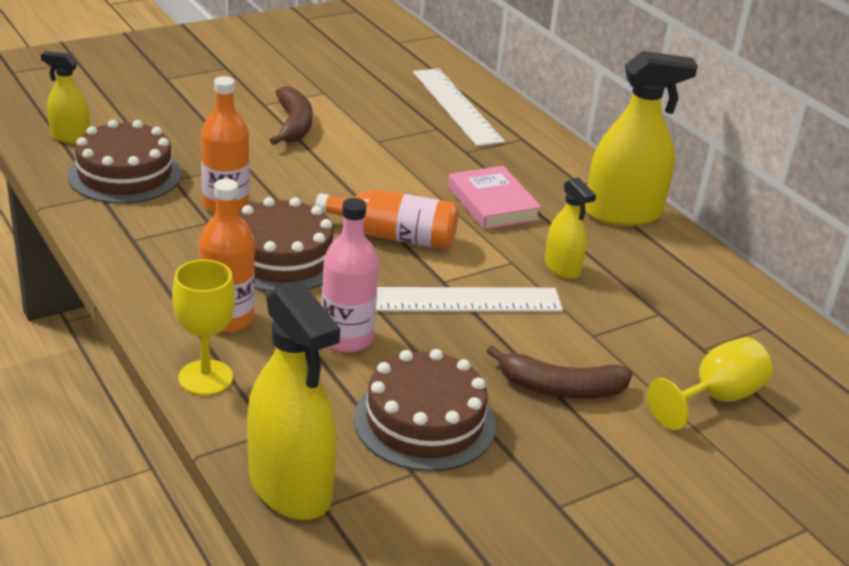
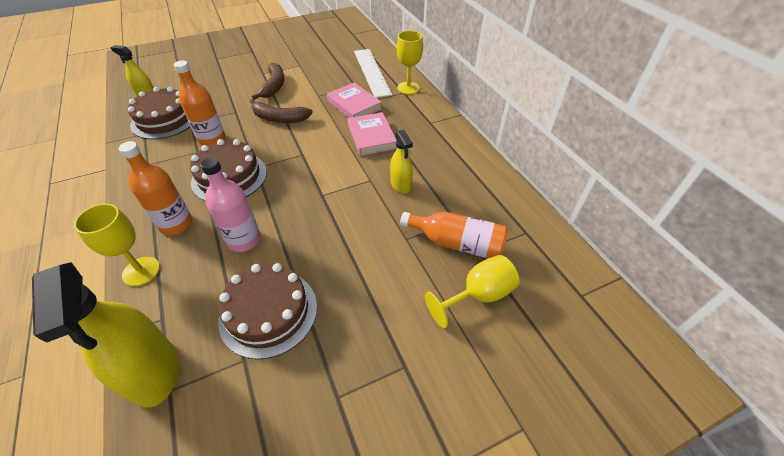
camera: 10 degrees right, 15 degrees up
(394, 236) = (303, 161): orange bottle -> orange bottle (457, 243)
(445, 156) = (354, 105): none -> pink book
(456, 300) = (325, 209): white ruler -> none
(528, 132) = (408, 88): none -> yellow goblet
(560, 388) = (371, 284): brown banana -> brown banana (279, 118)
(623, 213) = (451, 144): yellow spray bottle -> none

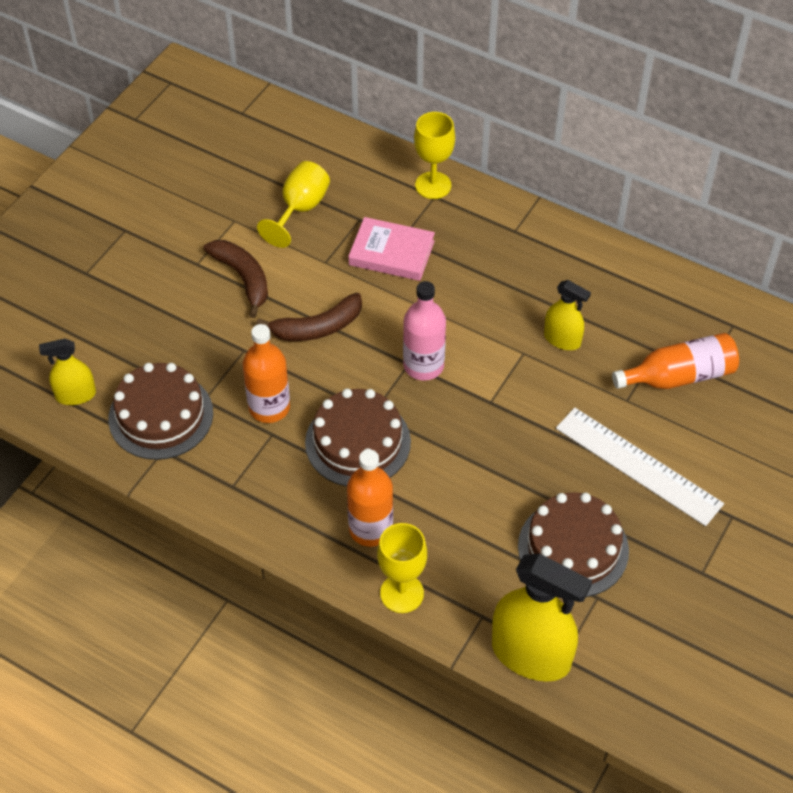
camera: 35 degrees left, 5 degrees up
(244, 240) = (466, 500): pink bottle -> pink bottle (423, 365)
(371, 72) = (354, 180): white ruler -> white ruler (638, 466)
(371, 137) = (465, 292): pink book -> none
(478, 295) = (739, 418): yellow goblet -> yellow goblet (300, 209)

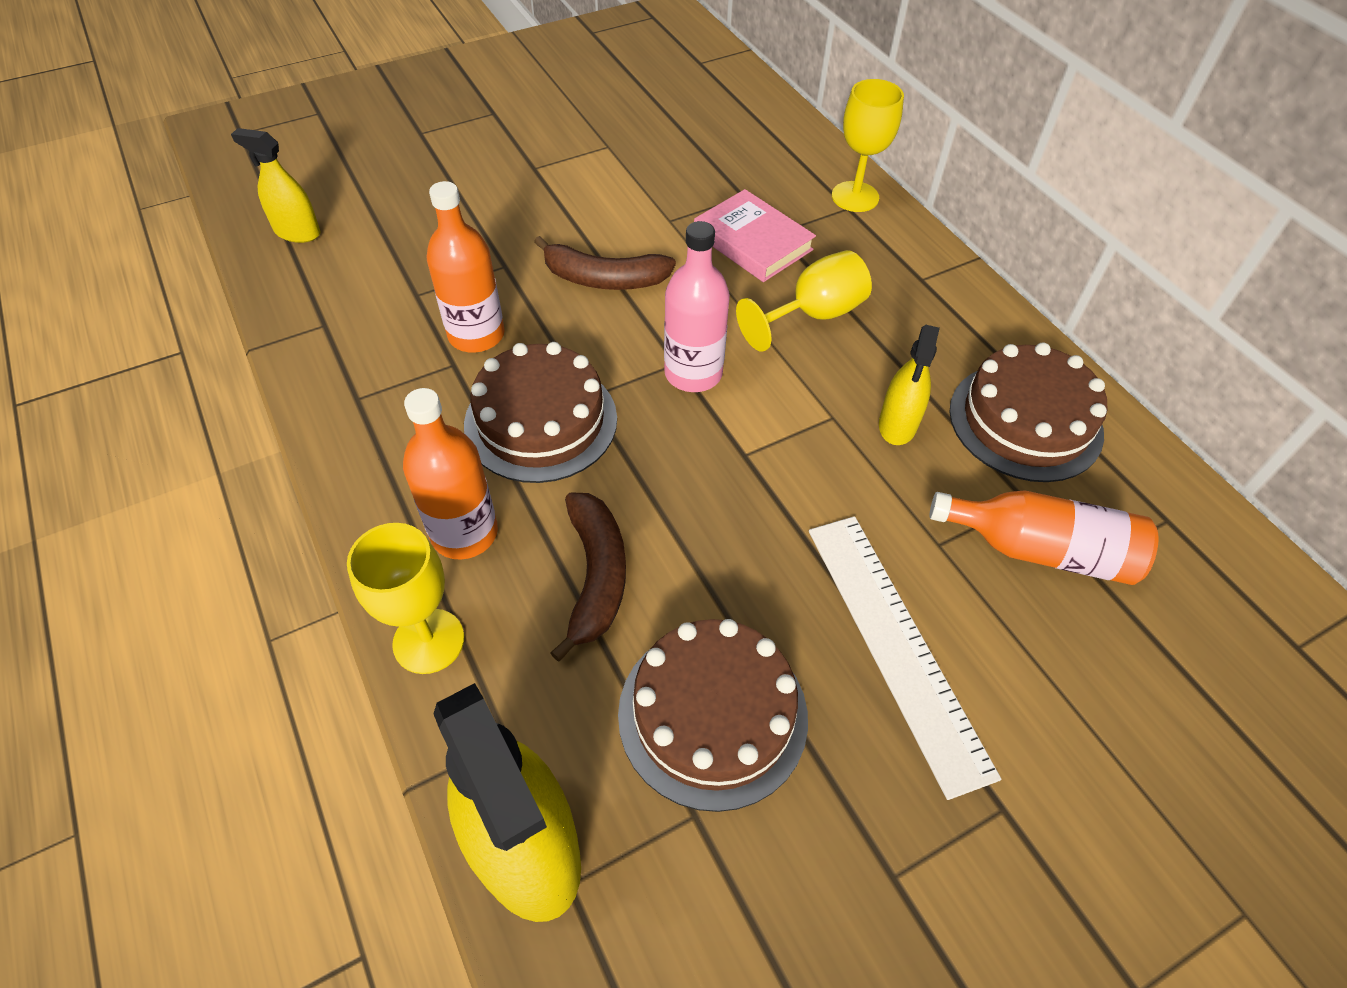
camera: 30 degrees right, 0 degrees up
(161, 415) = (357, 289): brown cake -> brown cake (1025, 421)
(243, 278) = (568, 199): brown banana -> brown banana (596, 576)
(300, 209) = (685, 162): yellow goblet -> yellow goblet (813, 315)
(562, 339) = (897, 425): yellow spray bottle -> yellow spray bottle turned 45 degrees clockwise

